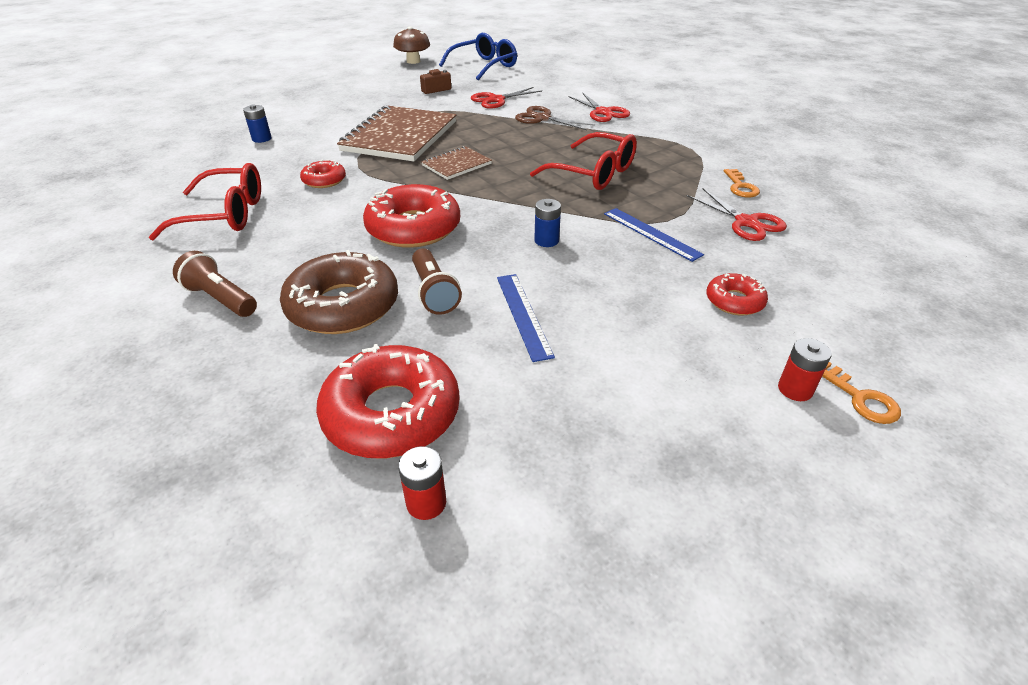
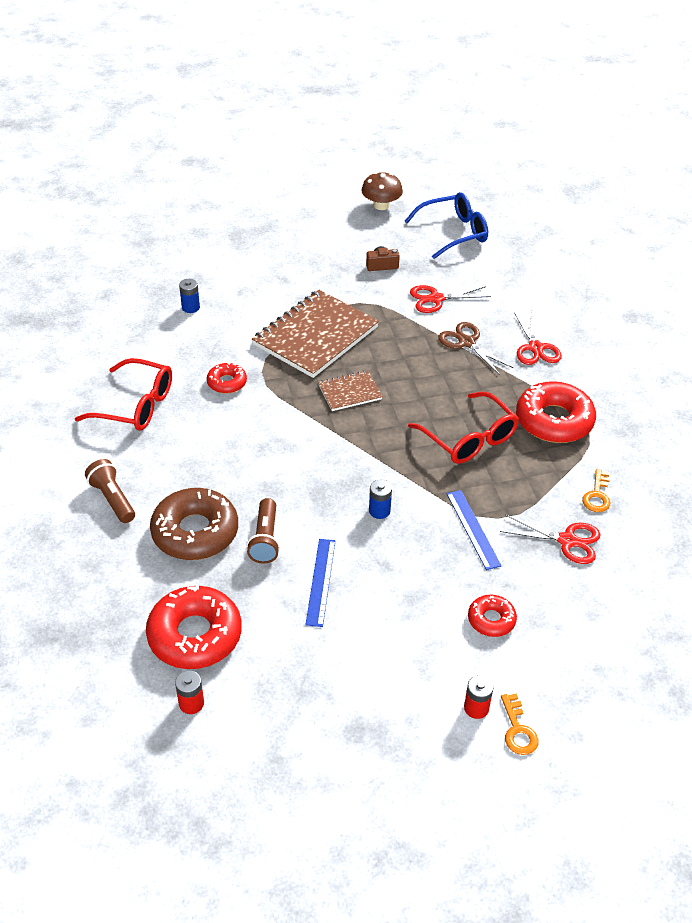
camera: 20 degrees right, 5 degrees up
(413, 228) = (278, 464): red donut -> red donut (554, 421)
(746, 222) = (567, 541): red scissors -> red scissors turned 60 degrees counterclockwise

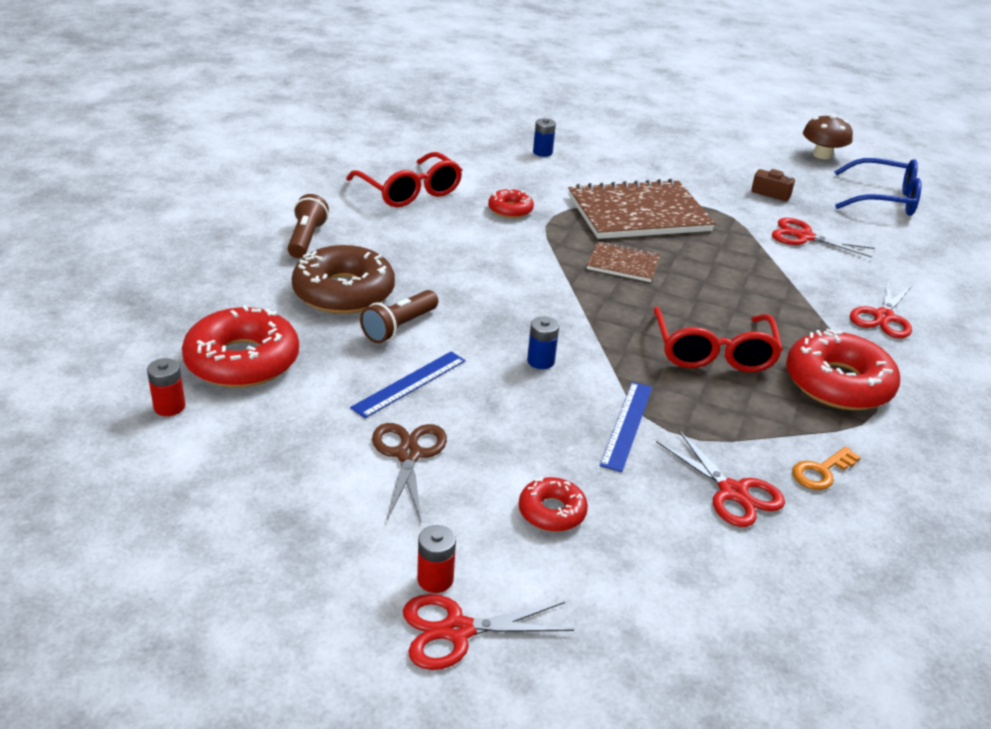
camera: 35 degrees right, 10 degrees down
(467, 342) = (801, 280): brown scissors -> brown scissors (408, 454)
(518, 730) = (457, 631): orange key -> red scissors

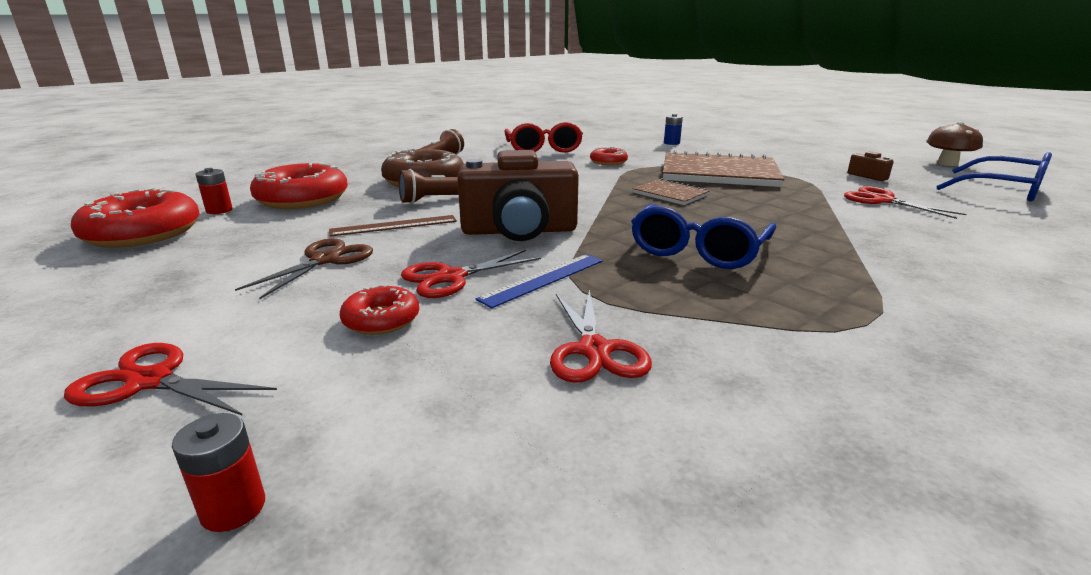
camera: 30 degrees right, 10 degrees down
(410, 384) = (394, 226): blue ruler -> brown ruler
(435, 579) = (203, 339): red battery -> red battery (233, 508)
(540, 361) = (519, 231): blue battery -> brown camera
(713, 352) = (698, 250): red glasses -> blue glasses
(821, 472) = (732, 359): orange key -> none
(838, 383) = (830, 294): red donut -> red donut (143, 233)
(883, 317) = (940, 258): red scissors -> red scissors (451, 277)

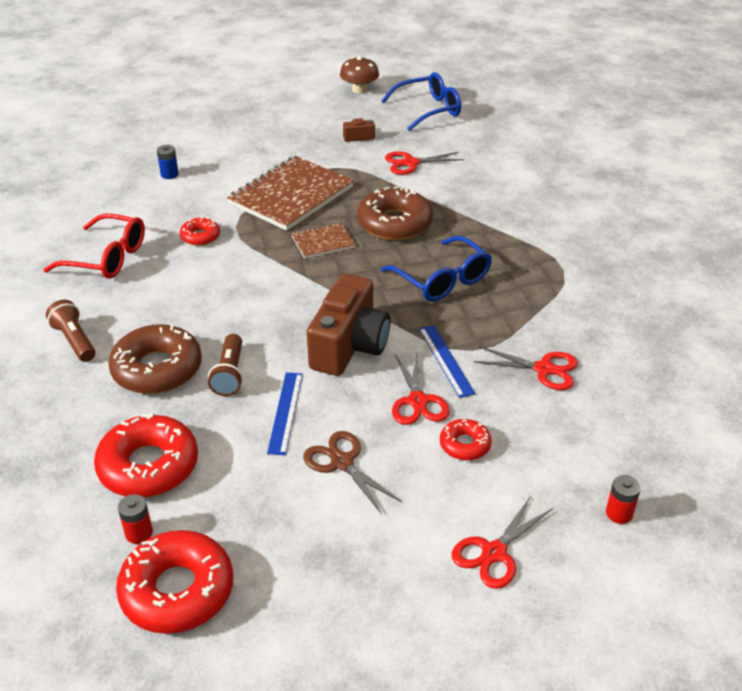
camera: 65 degrees left, 15 degrees up
(394, 226) = (285, 412): brown ruler -> blue ruler
(758, 213) = (394, 223): none -> brown donut

